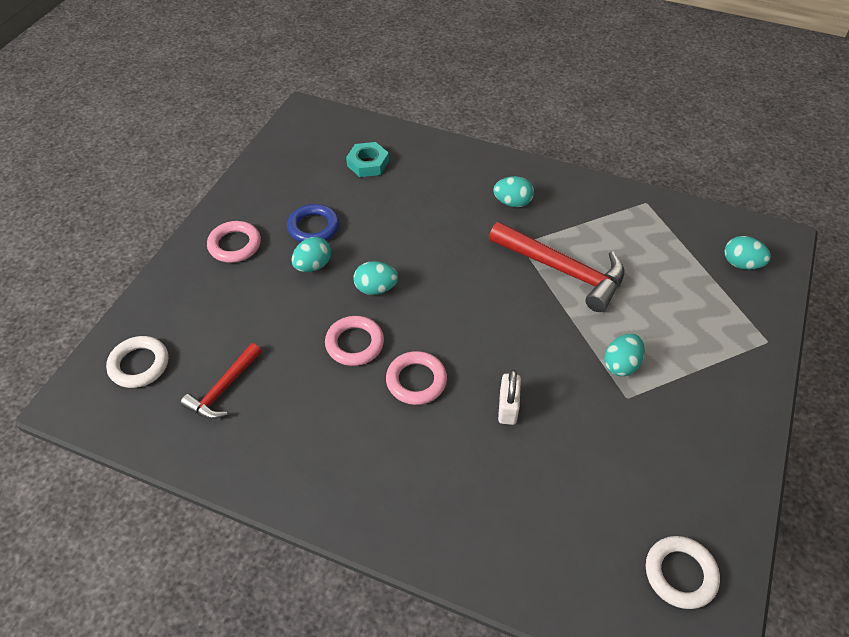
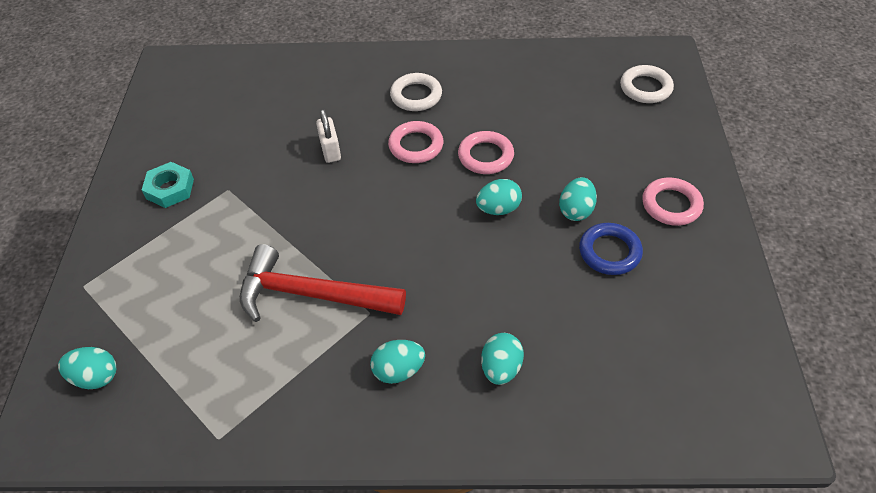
camera: 160 degrees right, 0 degrees up
(223, 389) = (565, 93): red hammer -> none
(368, 163) = (616, 366): turquoise nut -> turquoise nut (170, 189)
(621, 364) = (235, 215): turquoise egg -> turquoise egg (501, 368)
(680, 574) = (183, 93): white ring -> white ring (416, 96)

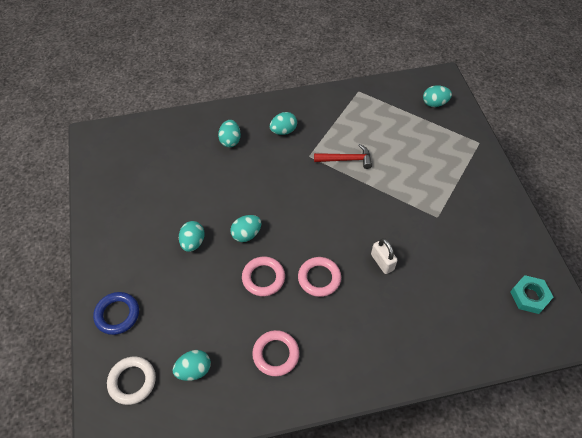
camera: 165 degrees right, 5 degrees up
(170, 189) = (476, 210): turquoise nut -> turquoise nut (529, 296)
(311, 294) = (346, 159): red hammer -> red hammer, size x0.59
(416, 96) = (335, 332): white ring -> none
(578, 87) = (194, 370): none -> turquoise egg
(609, 252) = (170, 216): blue ring -> blue ring (117, 314)
(671, 205) = (126, 259): pink ring -> pink ring (276, 354)

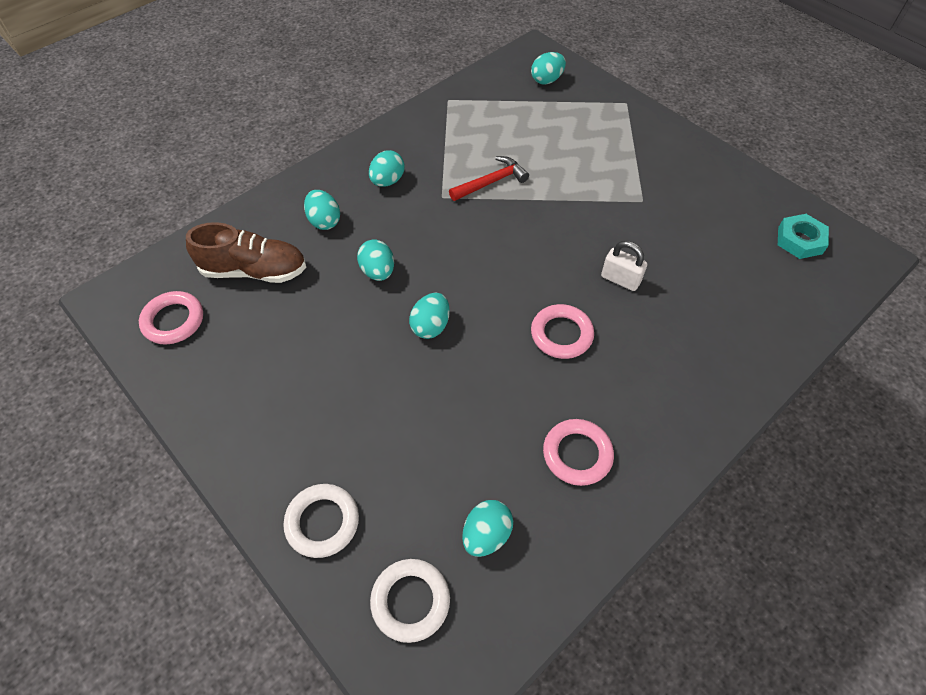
camera: 30 degrees left, 0 degrees up
(117, 314) = (322, 522): blue ring -> white ring
(173, 154) = (254, 271): none -> brown shoe
(193, 242) = (365, 371): turquoise egg -> turquoise egg (378, 272)
(263, 278) = (492, 369): pink ring -> pink ring (173, 321)

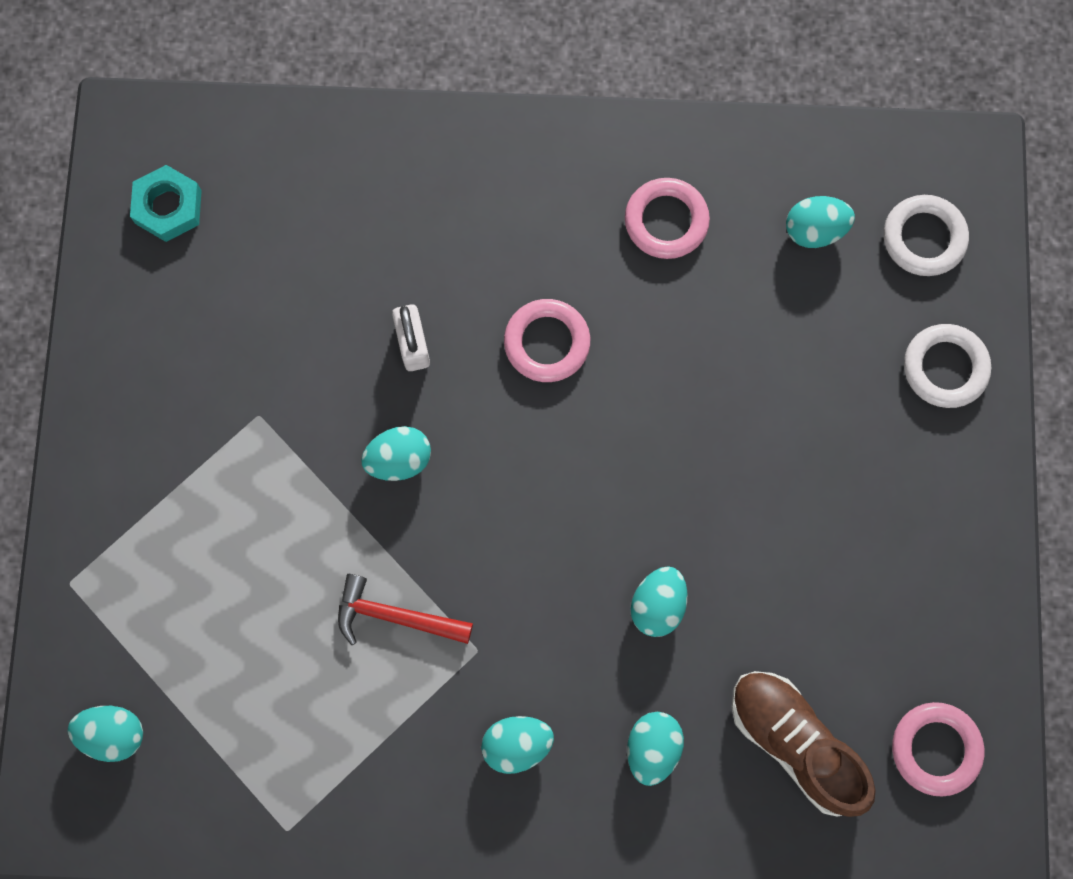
camera: 135 degrees left, 20 degrees up
(430, 326) = (667, 477): turquoise egg -> turquoise egg (399, 459)

